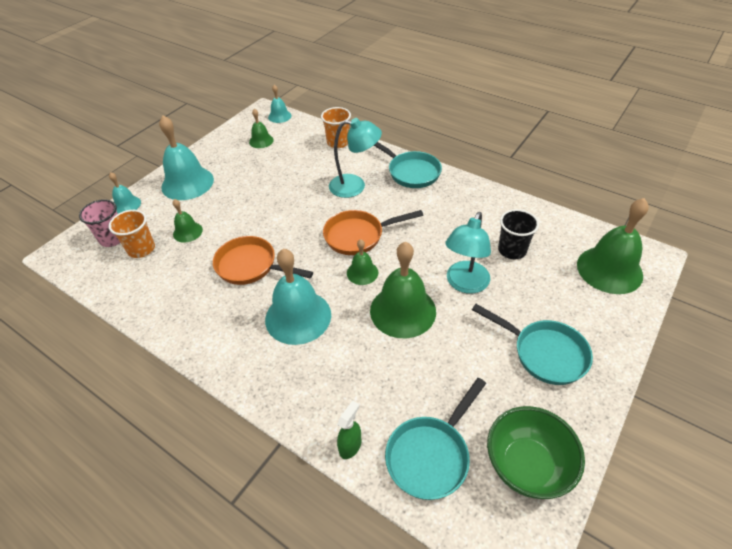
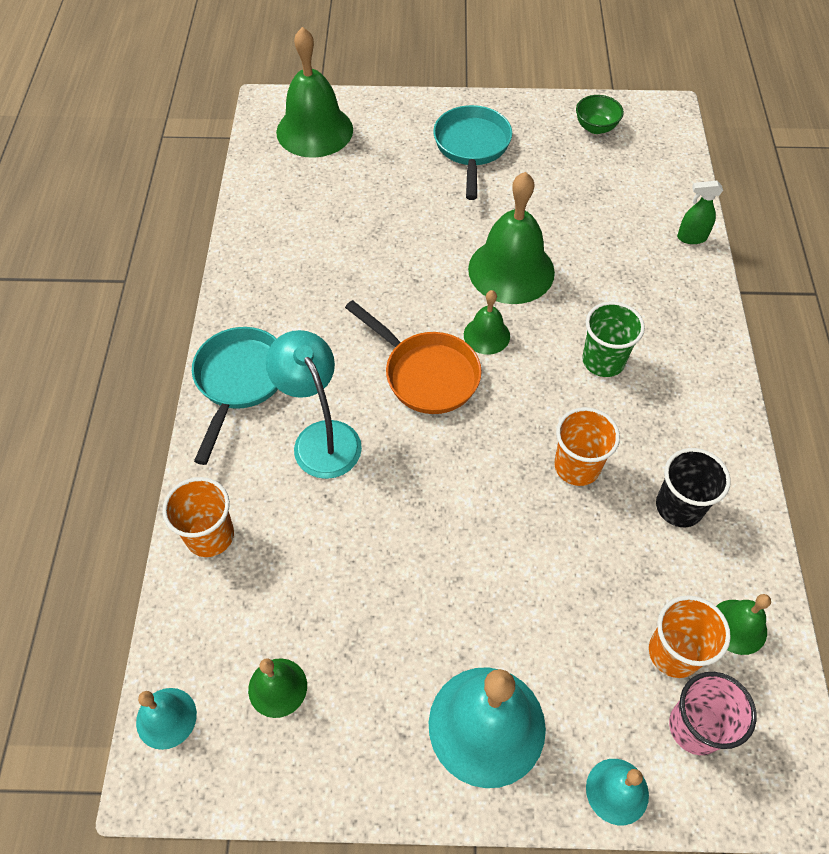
camera: 125 degrees left, 10 degrees up
(187, 232) = (588, 612): green bell -> green bell (738, 626)
(251, 266) = (577, 466): orange pan -> orange cup
(298, 317) = (603, 361): turquoise bell -> green cup
(431, 455) = (644, 184): turquoise pan -> none
(464, 284) = (428, 234): turquoise lamp -> none
(512, 250) = (340, 213): black cup -> black cup (679, 507)
(526, 466) = (595, 127): green bowl -> green bowl, size x0.56

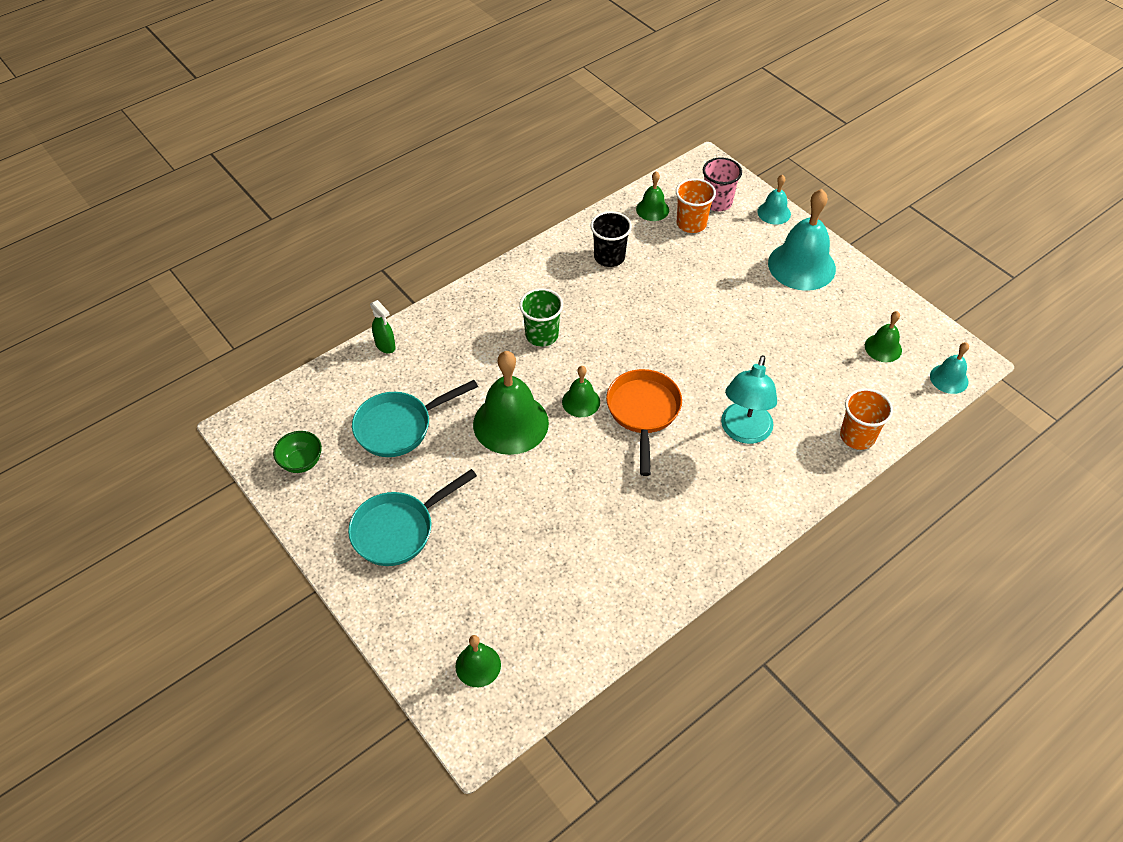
camera: 130 degrees left, 5 degrees down
(239, 381) = (757, 506): turquoise pan -> turquoise pan (399, 427)
(314, 130) = (478, 665): green bell -> green bell, size x0.51
(577, 466) = (630, 308): orange cup -> none

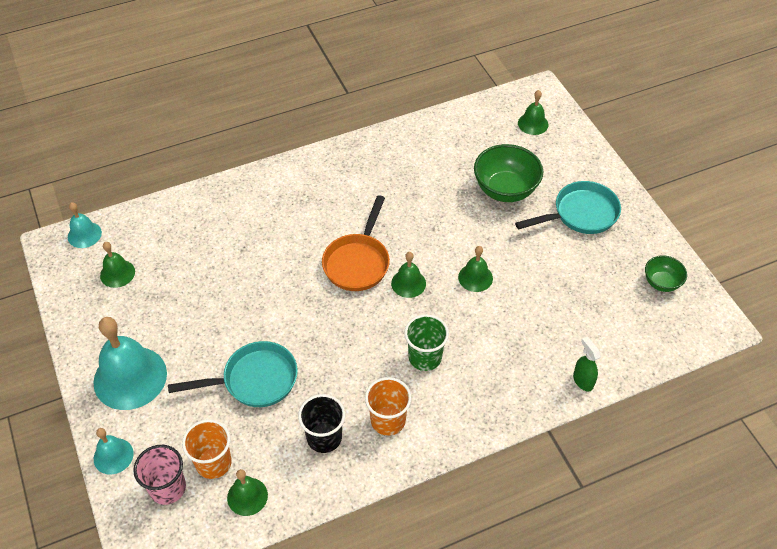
camera: 165 degrees left, 0 degrees up
(399, 427) = (574, 295): turquoise pan -> turquoise pan (254, 380)
(498, 543) = (505, 190): none -> green bowl
(510, 423) = (475, 277): green bell -> green bell, size x0.51
(743, 432) = (282, 228): turquoise lamp -> none
(857, 436) = (194, 206): orange cup -> orange cup (388, 420)

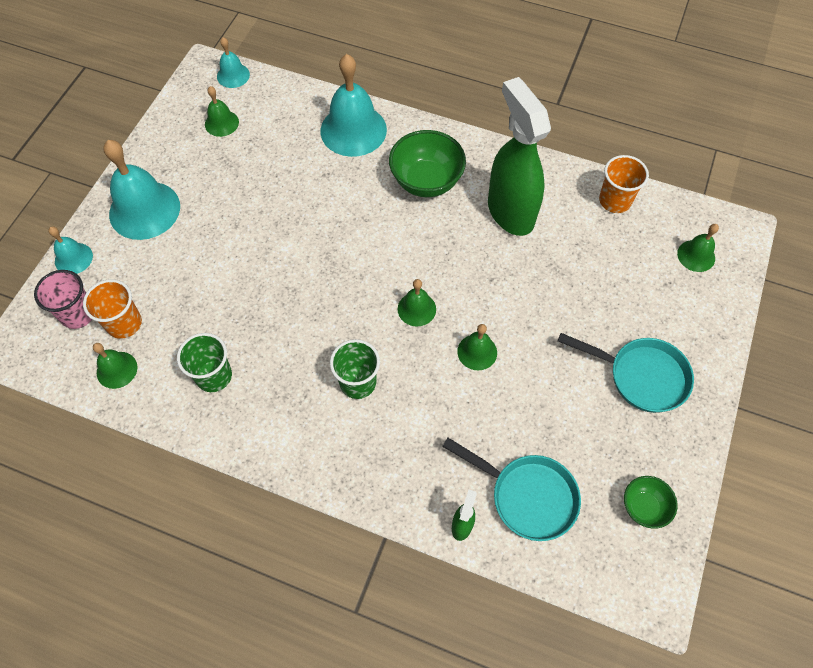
camera: 45 degrees right, 10 degrees up
(227, 206) = (353, 130): none -> turquoise bell
(254, 380) = (218, 286): turquoise pan -> turquoise pan (527, 496)
(324, 437) = (214, 376): black cup -> green cup
(358, 262) = (397, 257): orange pan -> none
(388, 420) = (272, 407): orange cup -> orange cup (614, 201)
(397, 179) = (510, 212): none -> green spray bottle
(505, 190) = (595, 296): green bowl -> green bowl (426, 181)

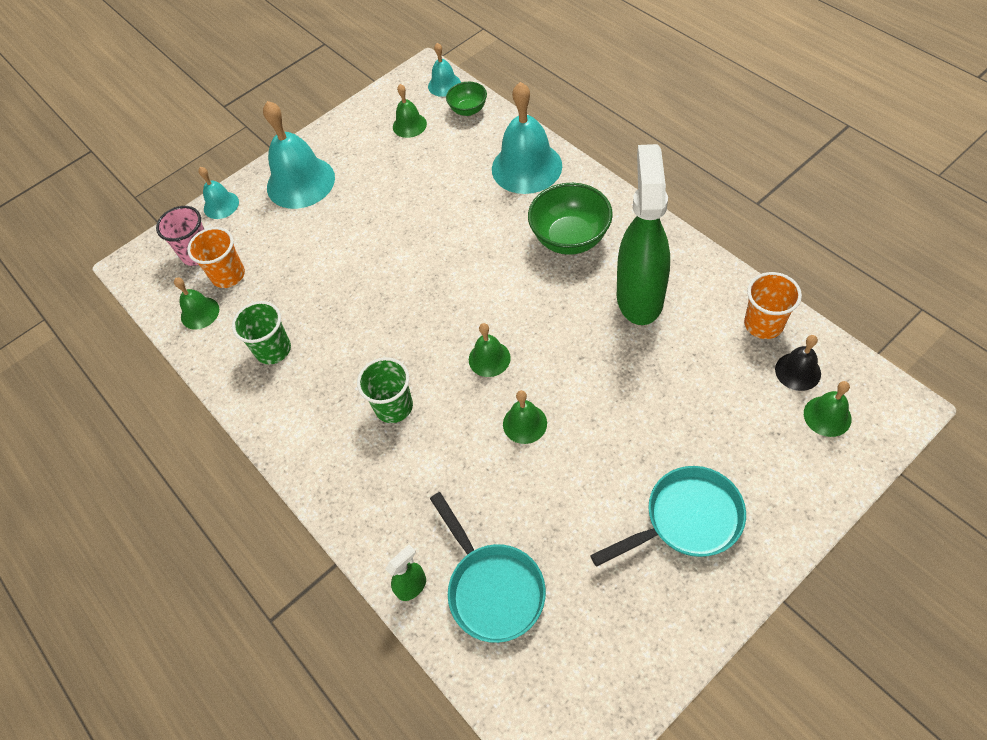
camera: 35 degrees right, 5 degrees down
(641, 376) = (686, 519): turquoise pan -> turquoise pan turned 75 degrees counterclockwise
(643, 507) = (609, 658): green bowl -> green bowl (468, 110)
(658, 229) = (798, 371): none -> black bell

